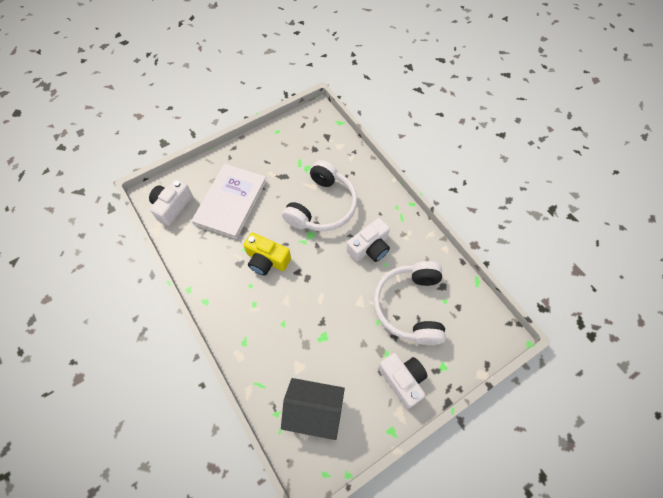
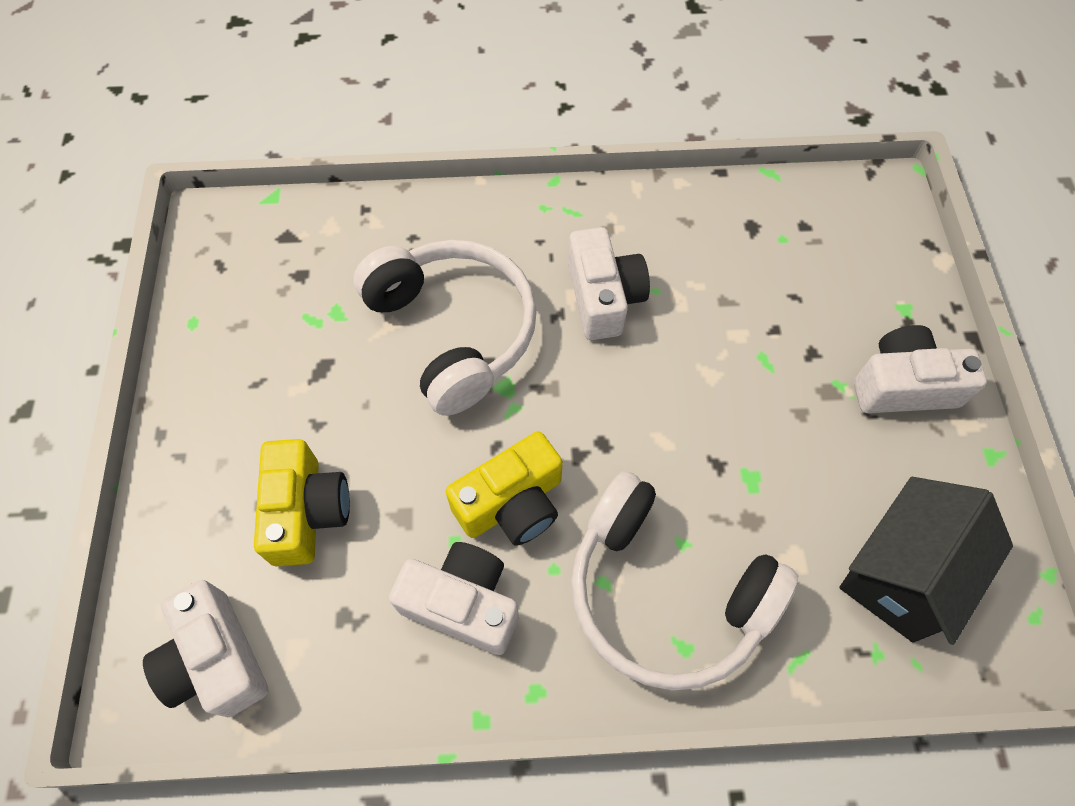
camera: 60 degrees left, 0 degrees up
(224, 264) = (462, 603): none -> white camera
(230, 202) = (306, 511): white book -> yellow camera
(410, 306) = (765, 296): white headphones -> white headphones (665, 593)

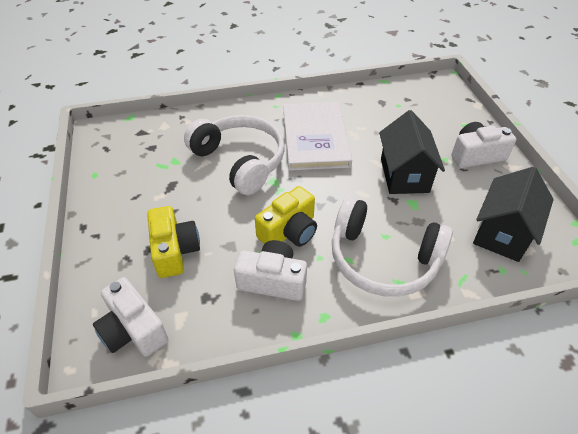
camera: 10 degrees left, 15 degrees down
(603, 297) = (315, 138): white camera -> white book
(751, 412) = (404, 175): none -> black house

